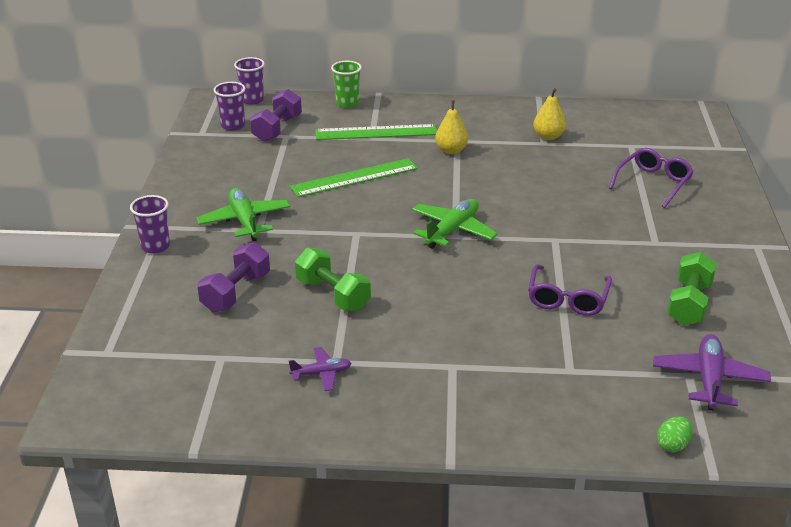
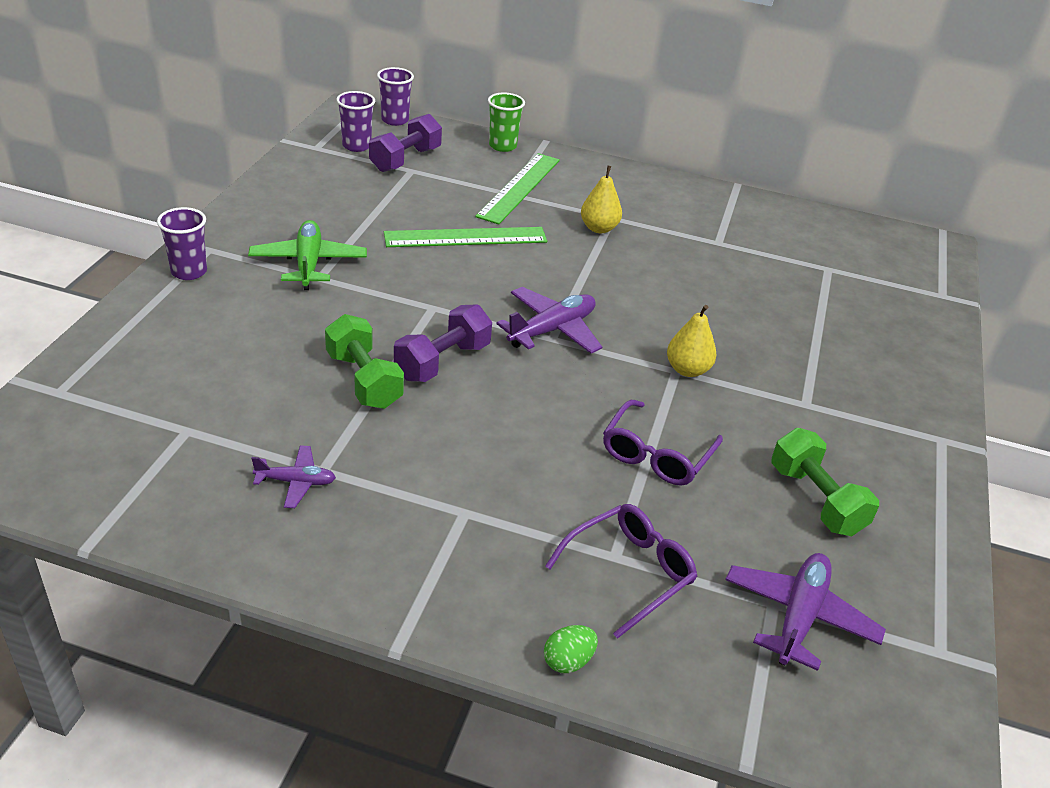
camera: 10 degrees right, 5 degrees up
(236, 292) = (250, 350): purple dumbbell -> purple dumbbell (442, 361)
(376, 132) = (519, 187): green ruler -> green ruler turned 75 degrees counterclockwise
(452, 230) = (552, 330): green plane -> purple plane
(548, 137) = (727, 236): yellow pear -> yellow pear (687, 370)
(653, 183) = (837, 323): purple glasses -> purple glasses (629, 572)
(672, 445) = (707, 703): green egg -> green egg (568, 661)
(689, 304) = (816, 500): green dumbbell -> green dumbbell turned 60 degrees counterclockwise

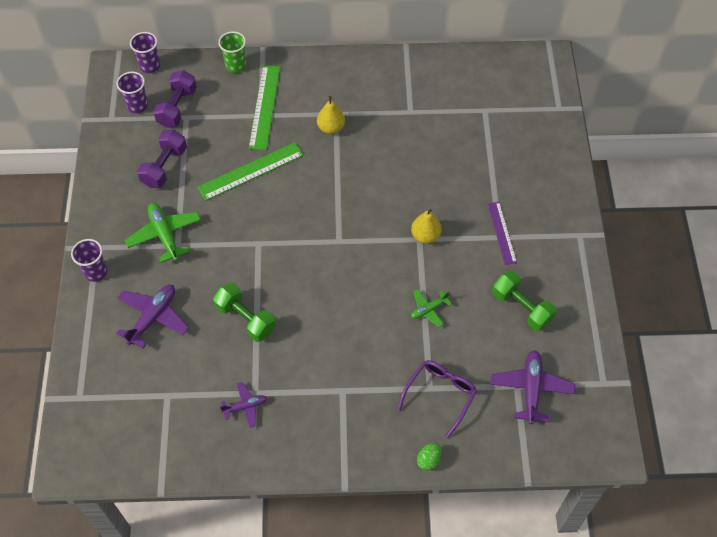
camera: 15 degrees left, 20 degrees up
(442, 361) = (283, 286): purple dumbbell -> purple dumbbell (164, 167)
(552, 330) = (336, 234): purple plane -> purple plane (153, 317)
(656, 455) = (428, 309): purple glasses -> green plane
(811, 400) = (501, 233): none -> purple ruler

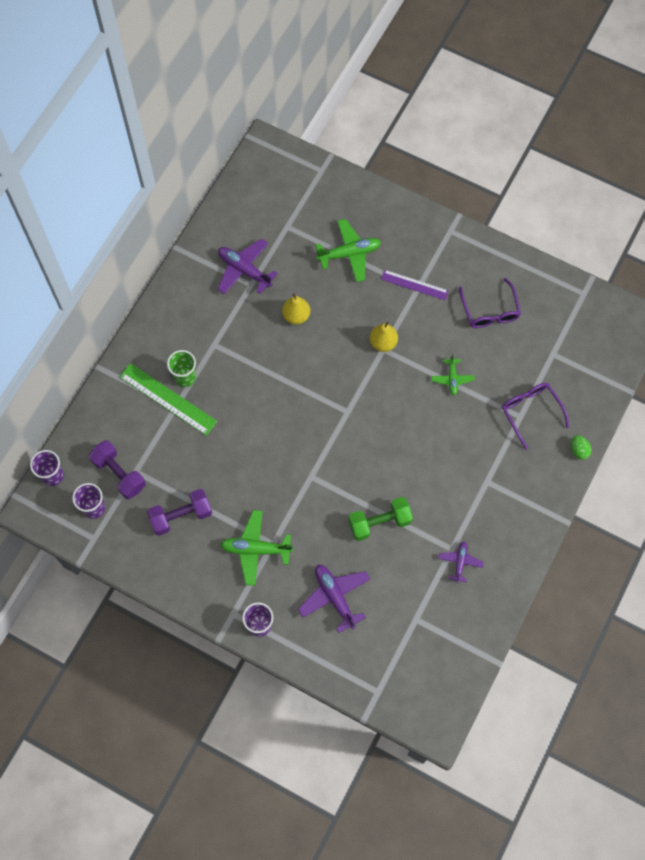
camera: 60 degrees left, 10 degrees up
(164, 167) = (181, 516): purple dumbbell -> purple dumbbell turned 75 degrees counterclockwise
(236, 66) = (103, 400): green cup -> green cup (185, 377)
(251, 171) = (232, 445): green ruler -> none
(331, 128) = (227, 356): yellow pear -> yellow pear (296, 316)
(494, 167) = (349, 254): none -> green plane
(521, 308) = (490, 311): green dumbbell -> purple glasses
(531, 389) = (561, 345): purple plane -> purple plane (244, 270)

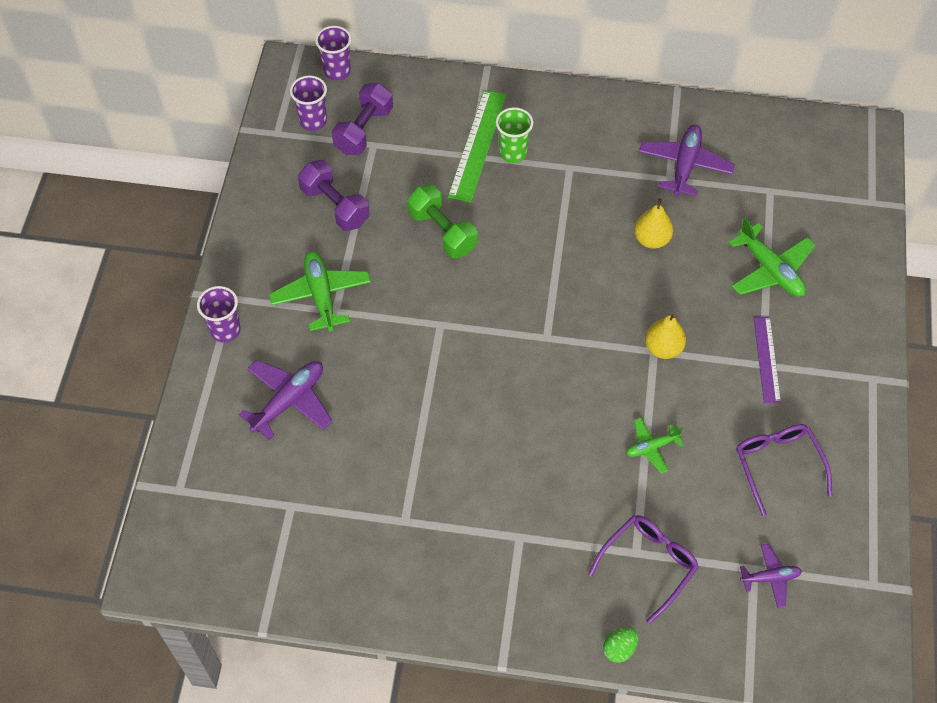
camera: 70 degrees right, 10 degrees down
(379, 523) = (408, 422): green dumbbell -> green dumbbell (442, 232)
(460, 562) = (389, 537): purple plane -> purple plane (770, 578)
(490, 311) = (777, 465): purple glasses -> purple glasses turned 105 degrees clockwise

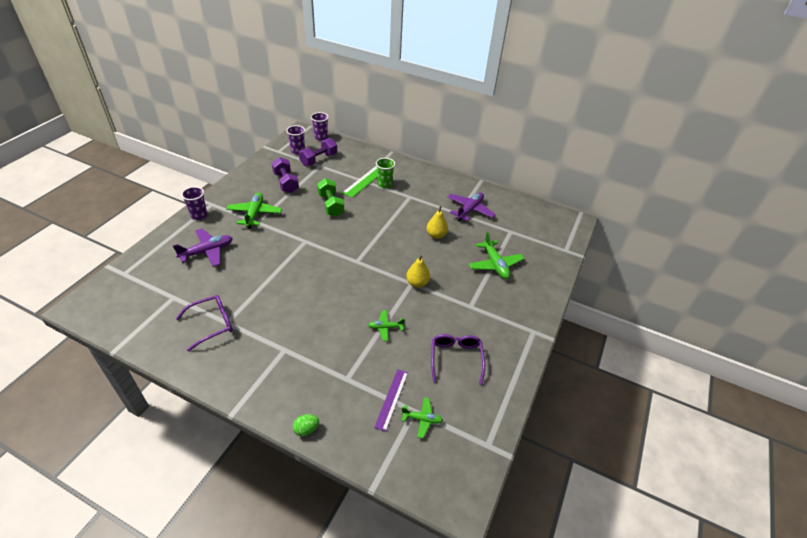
camera: 15 degrees right, 15 degrees down
(649, 564) = (351, 387): purple glasses -> purple glasses (212, 324)
(766, 359) = (474, 304): purple ruler -> purple ruler (391, 399)
(770, 578) = (422, 419): purple plane -> green plane

